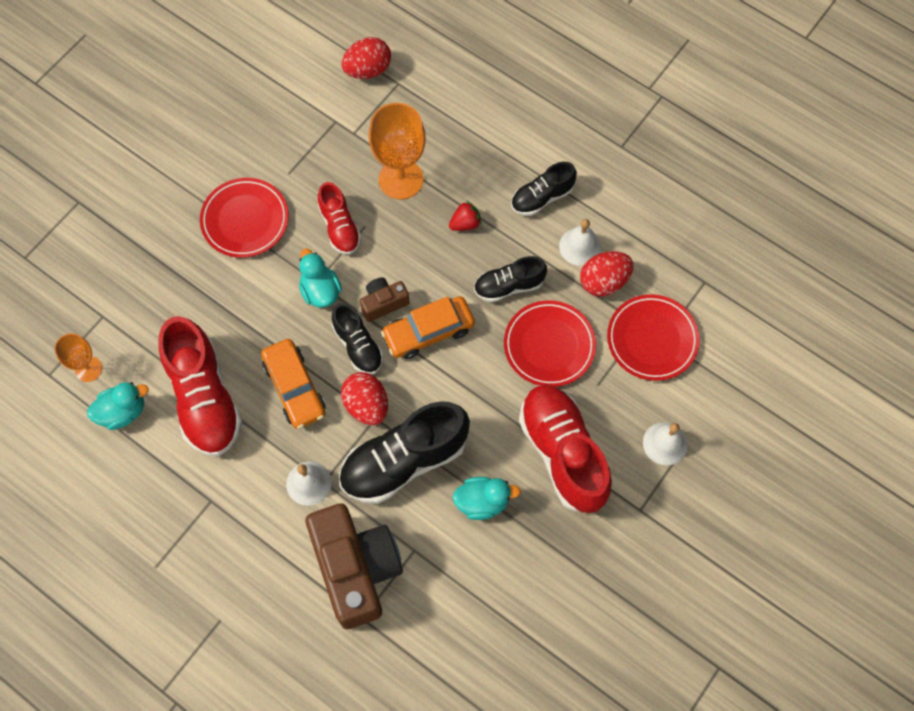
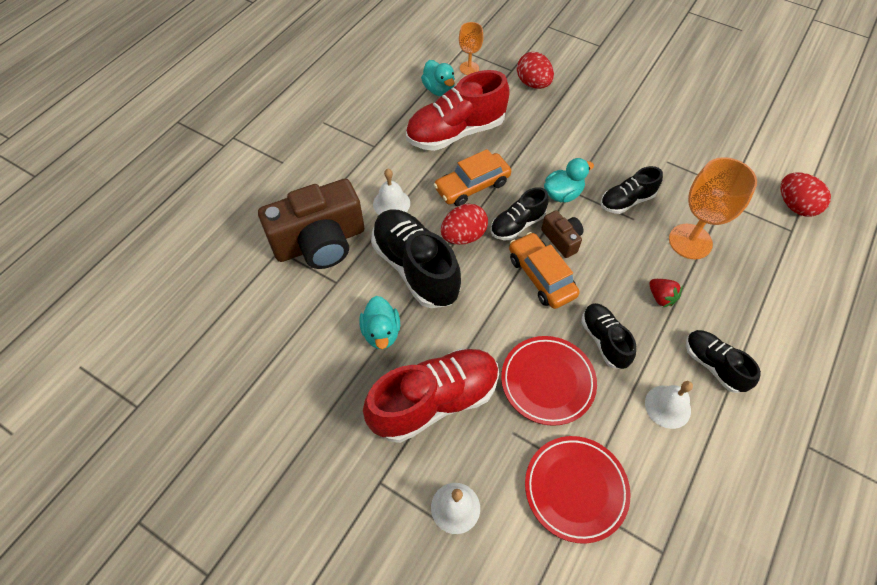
camera: 85 degrees right, 10 degrees down
(245, 220) = (614, 139): red plate -> none
(340, 227) = (626, 201): red shoe -> black shoe
(604, 281) = (632, 433): red egg -> red egg (533, 84)

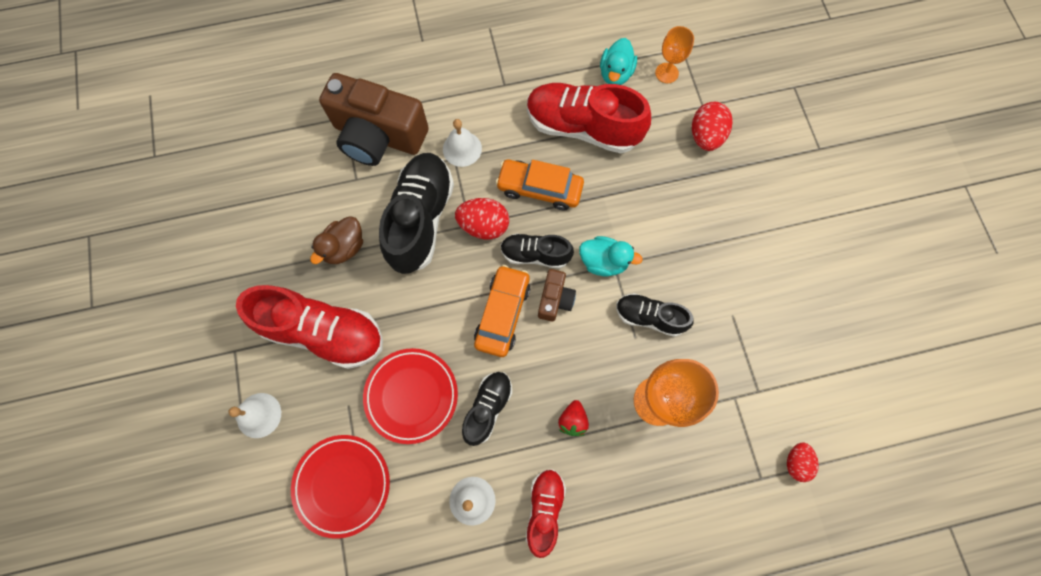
camera: 45 degrees right, 15 degrees up
(381, 332) = (344, 247): turquoise duck -> brown duck
(713, 365) = (544, 509): black shoe -> red shoe
(795, 206) = (796, 462): red egg -> red egg, size x0.64

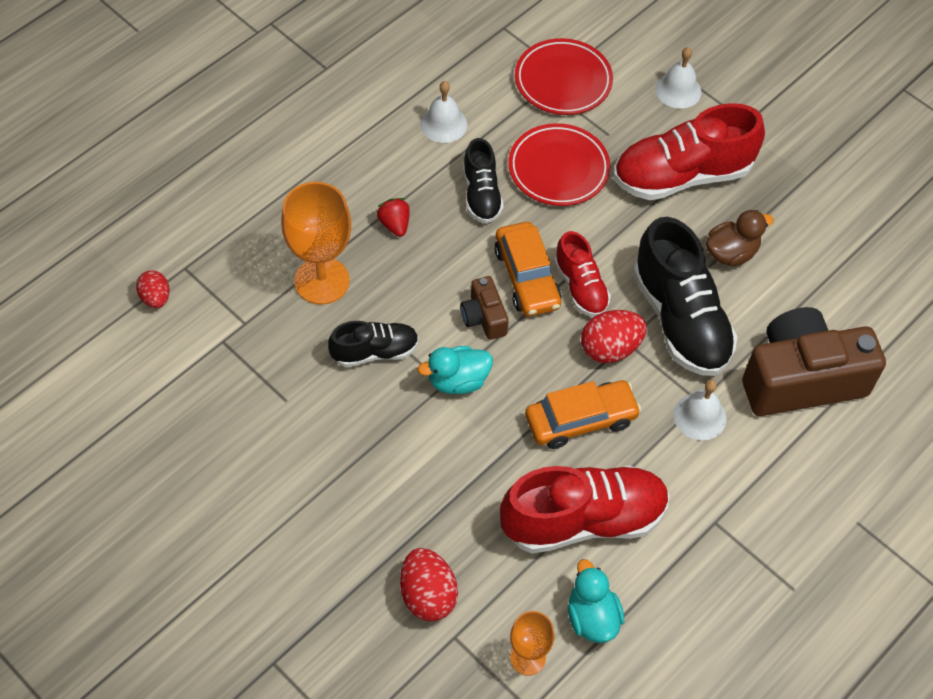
camera: 145 degrees right, 15 degrees down
(344, 247) = (731, 253): brown duck -> brown duck turned 60 degrees clockwise
(535, 254) = (535, 349): black shoe -> none
(544, 509) = (375, 148): red shoe -> red shoe (580, 287)

